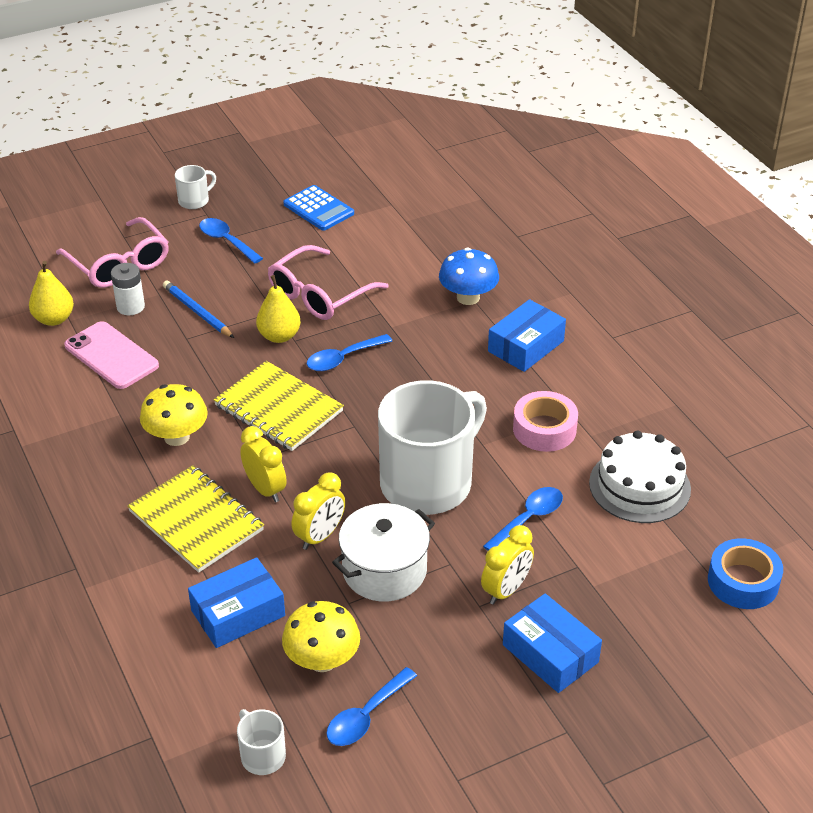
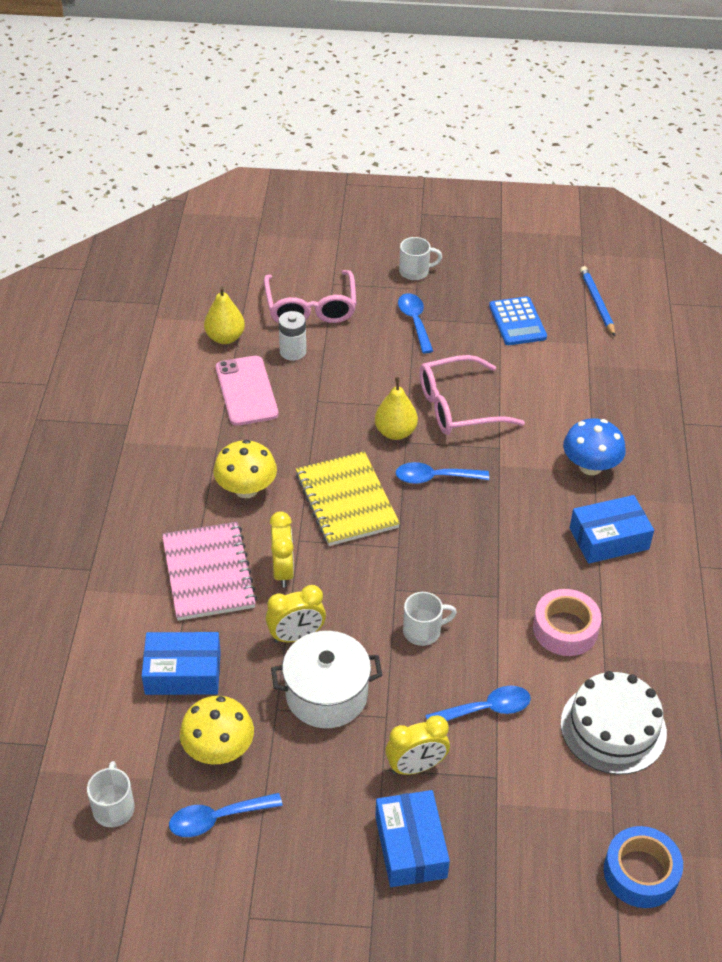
camera: 30 degrees right, 5 degrees up
(196, 521) = (208, 573): yellow notebook -> pink notebook
(197, 312) = (343, 380): blue pencil -> blue pencil (597, 303)
(428, 482) = (423, 631): white mug -> white mug, size x0.41

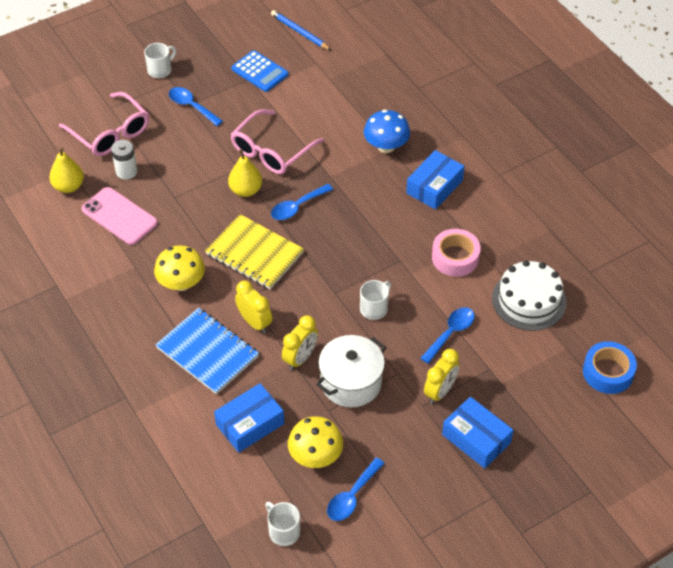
camera: 35 degrees left, 5 degrees up
(208, 573) = (207, 352): pink notebook -> blue notebook

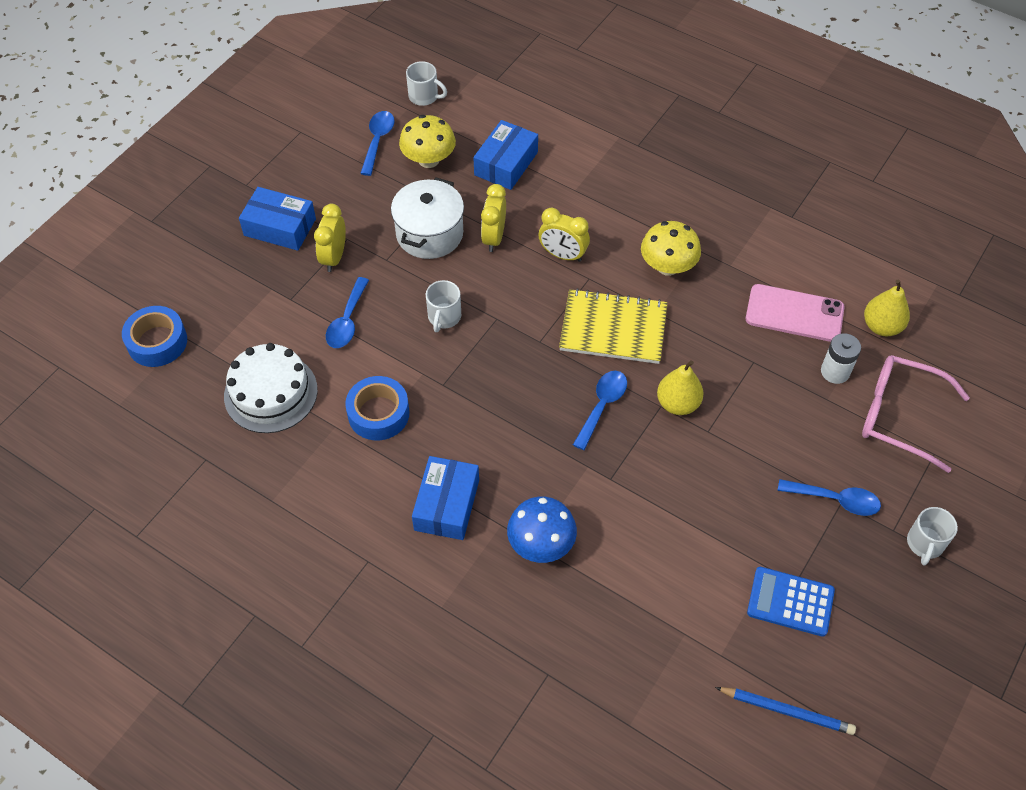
camera: 155 degrees right, 5 degrees up
(207, 352) = (590, 210): blue notebook -> none
(271, 151) = (684, 473): pink glasses -> none
(455, 257) = (378, 413): pink tape -> blue tape

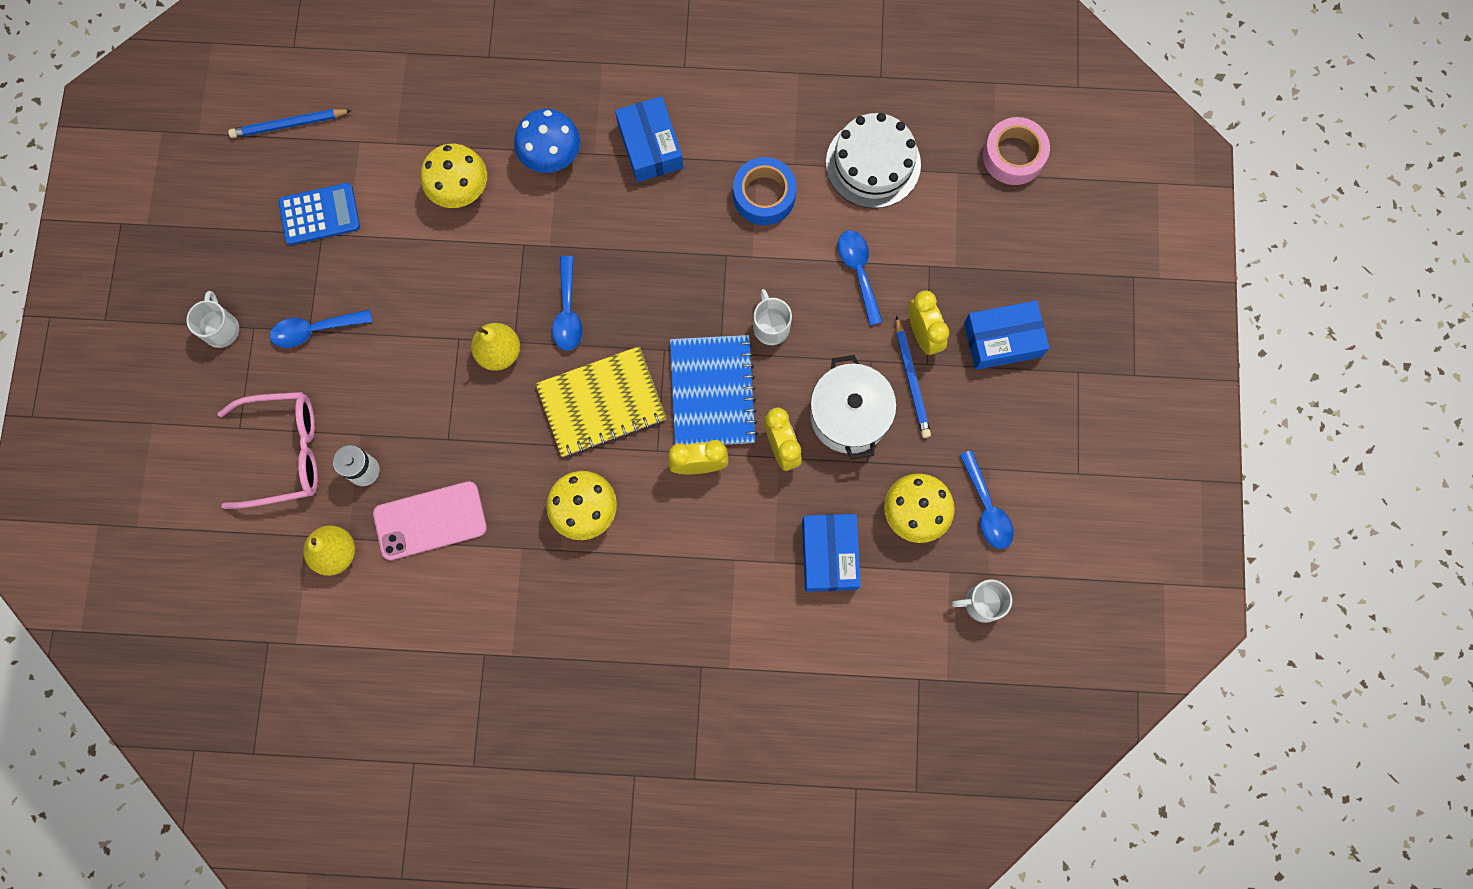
camera: 150 degrees right, 20 degrees up
(157, 342) = (1013, 156): blue tape -> pink tape
(366, 234) = (911, 379): none -> blue pencil
(521, 295) = (712, 392): none -> blue notebook
(643, 556) = (460, 189): none -> yellow mushroom

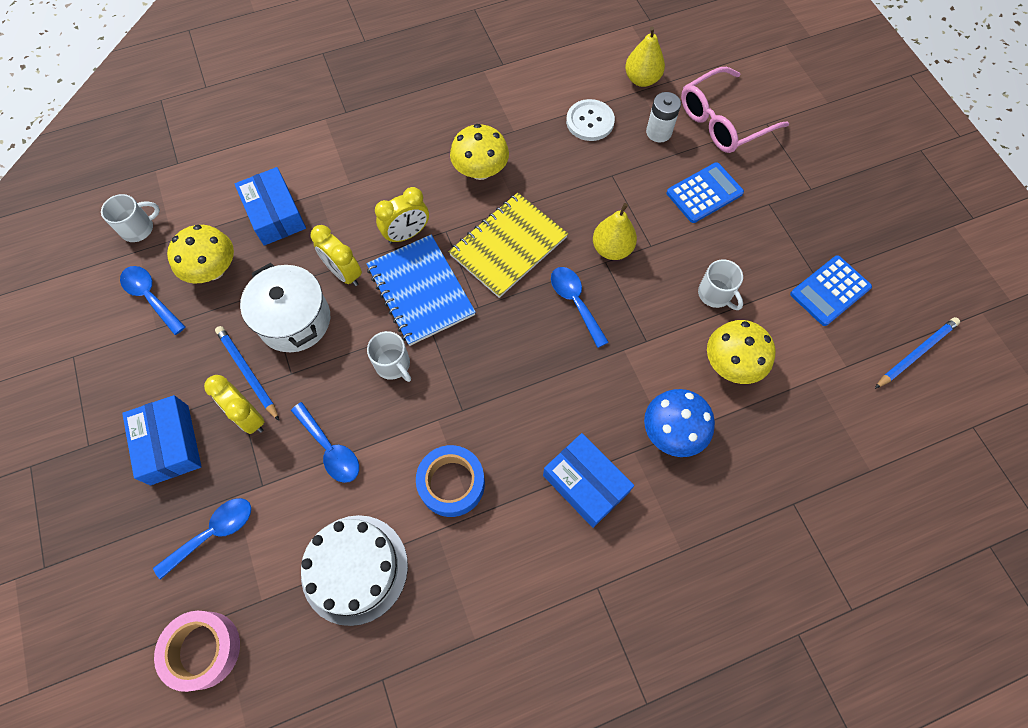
camera: 155 degrees right, 10 degrees down
(221, 329) = (833, 178): white mug -> white mug (715, 294)
(315, 330) = (765, 206): blue spoon -> blue spoon (213, 533)
(366, 372) = (704, 193): none -> blue calculator
(430, 520) = (590, 121): pink phone -> white button
(1002, 340) = (169, 444): blue box -> blue box turned 75 degrees counterclockwise

